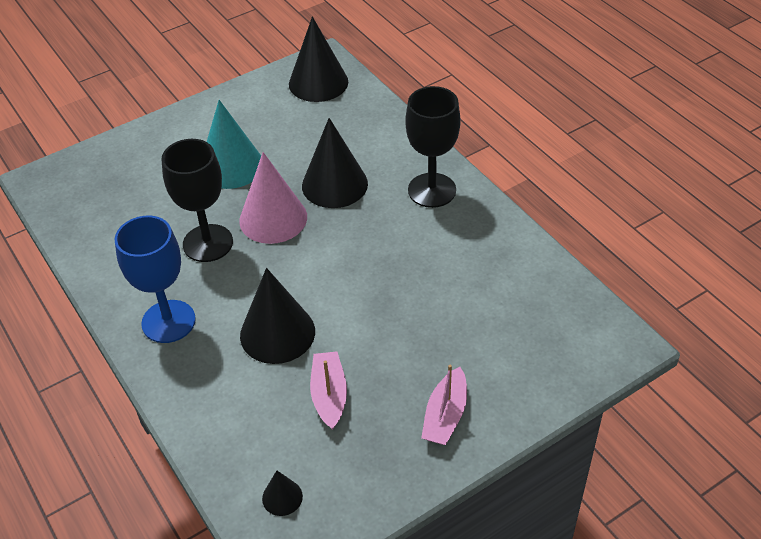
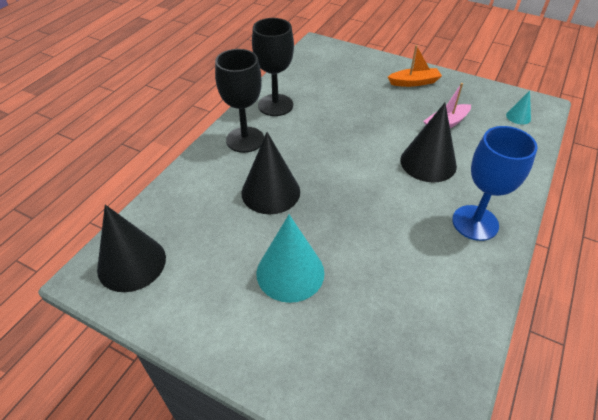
camera: 120 degrees left, 0 degrees up
(208, 243) = (388, 240): black goblet -> black goblet (275, 105)
(273, 218) = (332, 212): pink cone -> none
(282, 497) = (518, 117): black cone -> turquoise cone
(445, 415) = (414, 82): pink boat -> orange boat

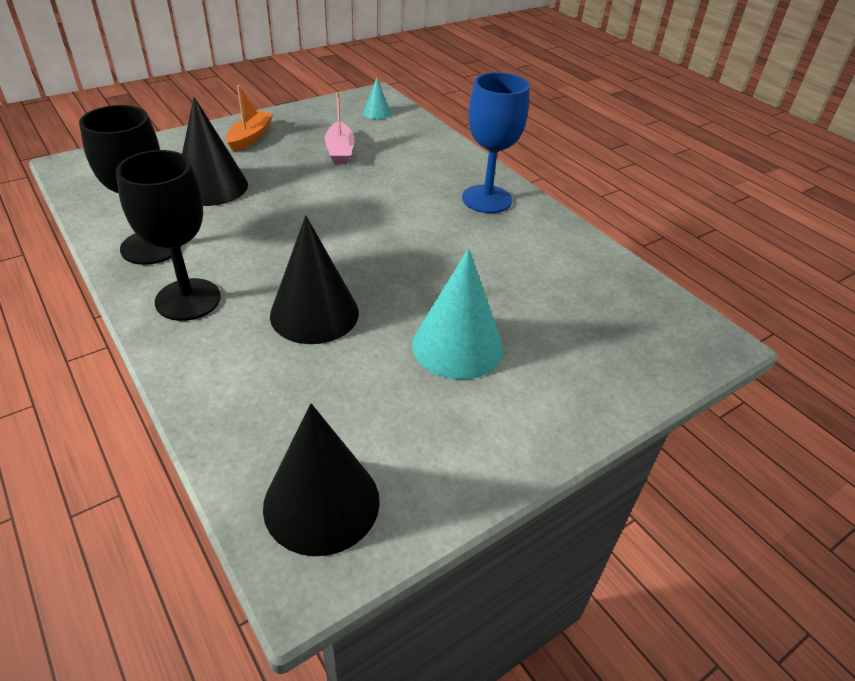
camera: 65 degrees left, 5 degrees down
(428, 162) = (384, 187): black cone -> black cone (211, 186)

